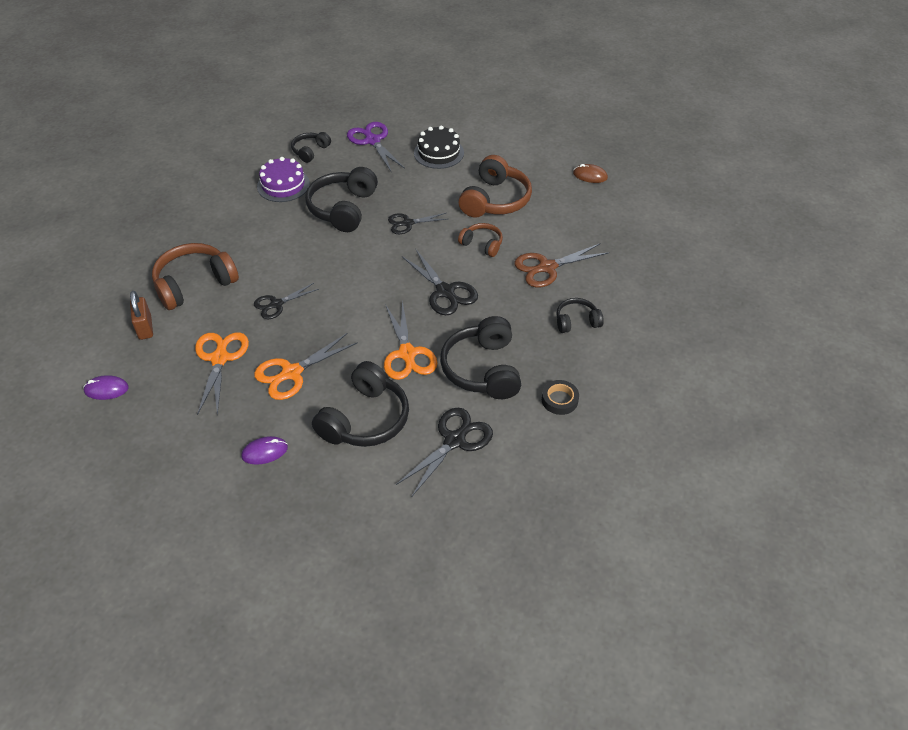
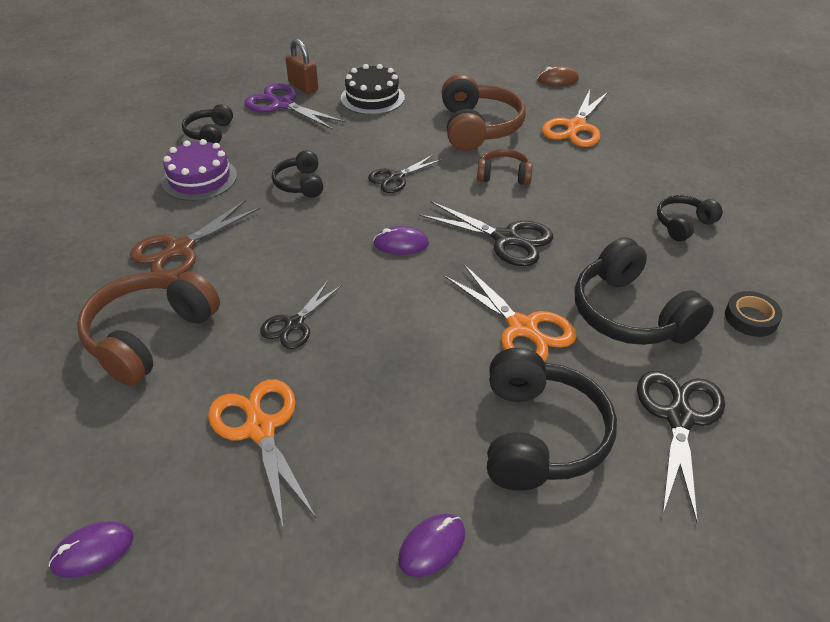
camera: 25 degrees left, 5 degrees down
(145, 328) = (106, 426): brown padlock -> brown padlock (303, 86)
(292, 373) = (385, 410): orange scissors -> orange scissors (575, 127)
(343, 208) = (300, 184): black headphones -> black headphones, size x0.55
(376, 273) = (401, 244): none -> purple mouse
(547, 267) = (598, 178): brown scissors -> brown scissors (180, 249)

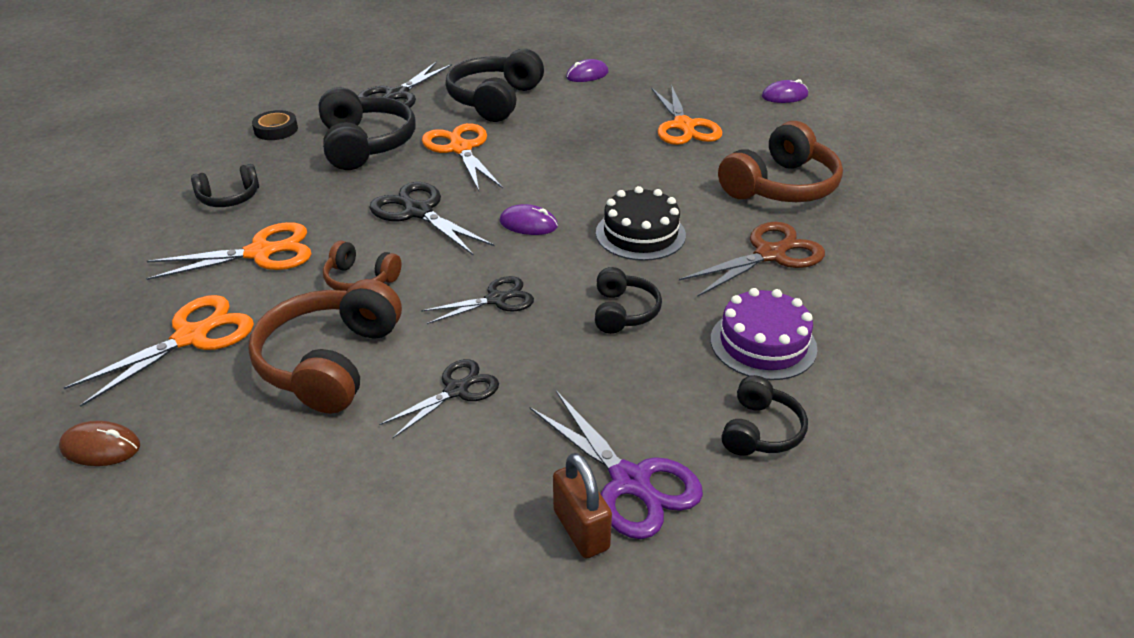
camera: 165 degrees left, 5 degrees down
(294, 324) = (651, 177): black scissors -> black scissors (456, 390)
(372, 98) = (459, 466): black cake -> black cake (640, 234)
(597, 182) = (260, 253): none -> orange scissors

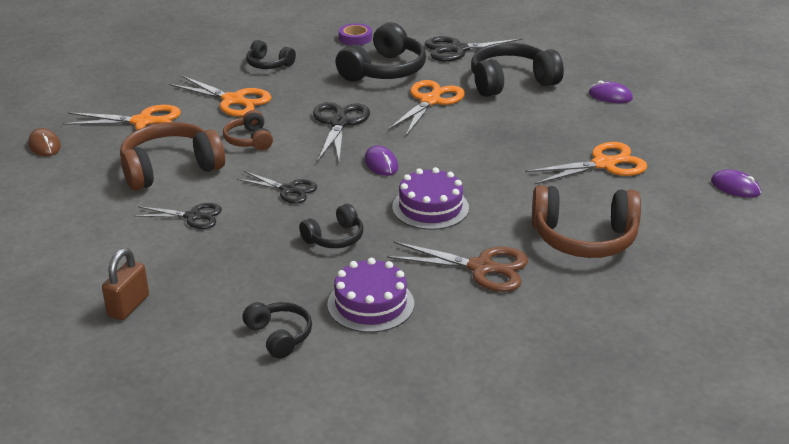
camera: 50 degrees right, 5 degrees down
(276, 130) = (355, 38): black tape -> purple tape
(630, 481) = (182, 306): purple scissors -> none
(640, 234) = (430, 207): black cake -> purple cake
(684, 126) = (604, 164): orange scissors -> orange scissors turned 150 degrees counterclockwise
(761, 431) = (279, 336): black headphones -> black headphones turned 105 degrees counterclockwise

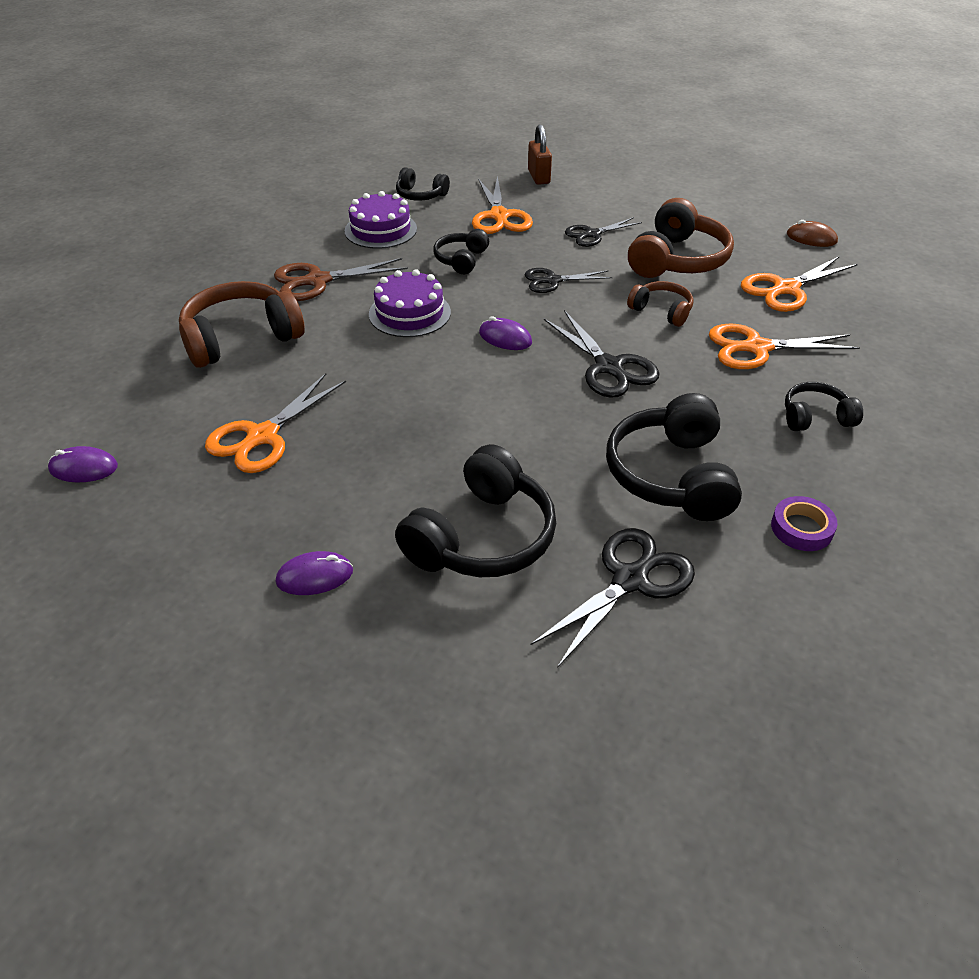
camera: 145 degrees right, 10 degrees up
(430, 101) = (551, 446): orange scissors -> orange scissors (499, 216)

